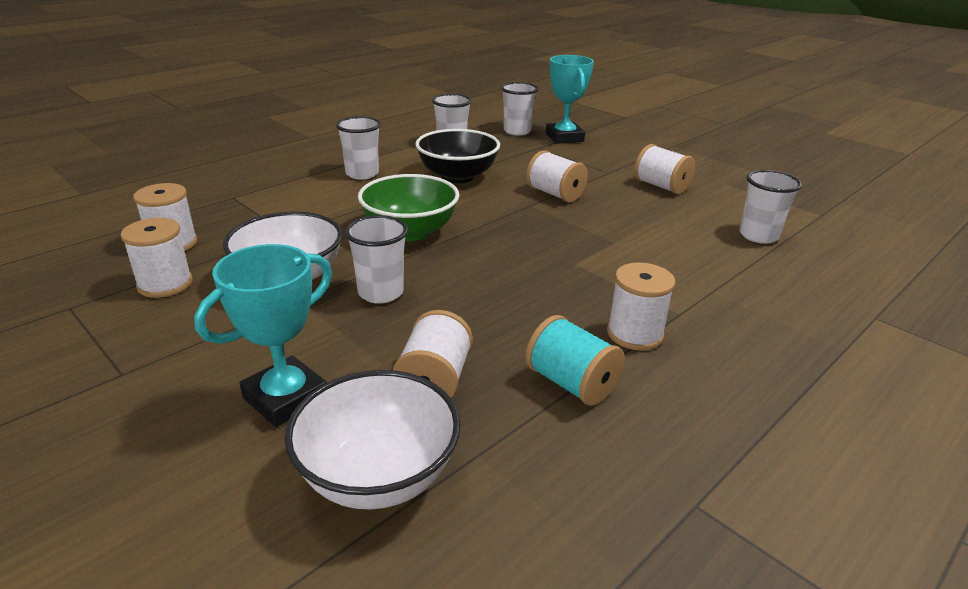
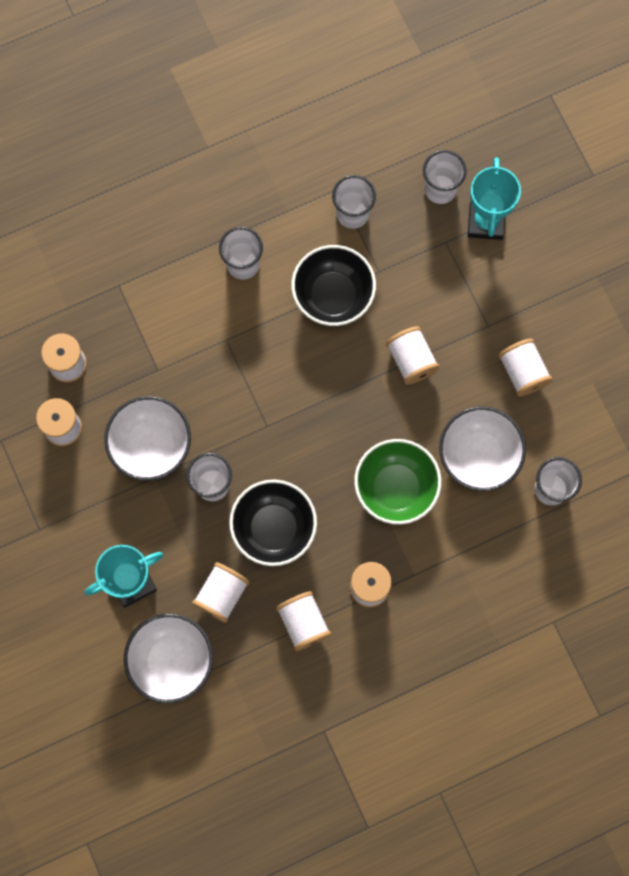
camera: 20 degrees right, 45 degrees up
(410, 232) = (257, 397): green bowl -> green bowl (396, 488)
(478, 310) = (274, 528): none -> black bowl
(571, 383) = (303, 623): turquoise spool -> white spool
(668, 229) = (478, 456): none -> white bowl

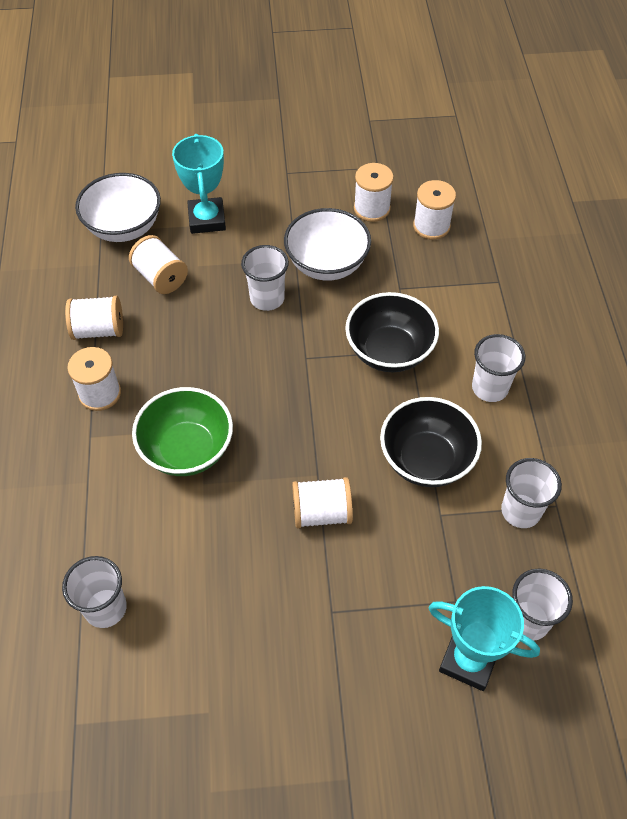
camera: 110 degrees right, 20 degrees down
(274, 528) = (201, 333): black bowl -> black bowl (389, 351)
(478, 456) = (182, 544): white bowl -> none
(522, 372) = (258, 630): white spool -> none

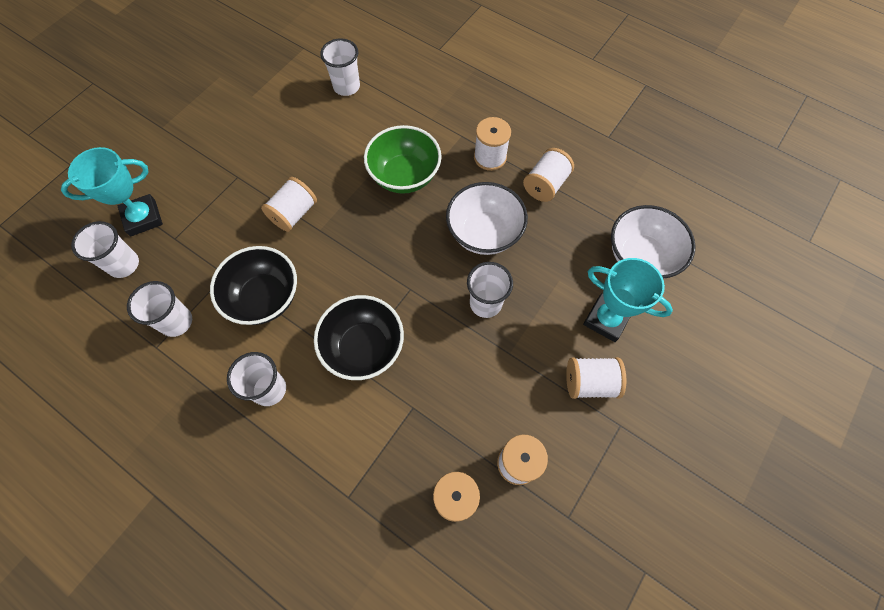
camera: 130 degrees right, 10 degrees up
(160, 277) = (566, 249): white spool -> white spool (590, 382)
(327, 264) = (484, 372): white bowl -> white bowl (484, 233)

